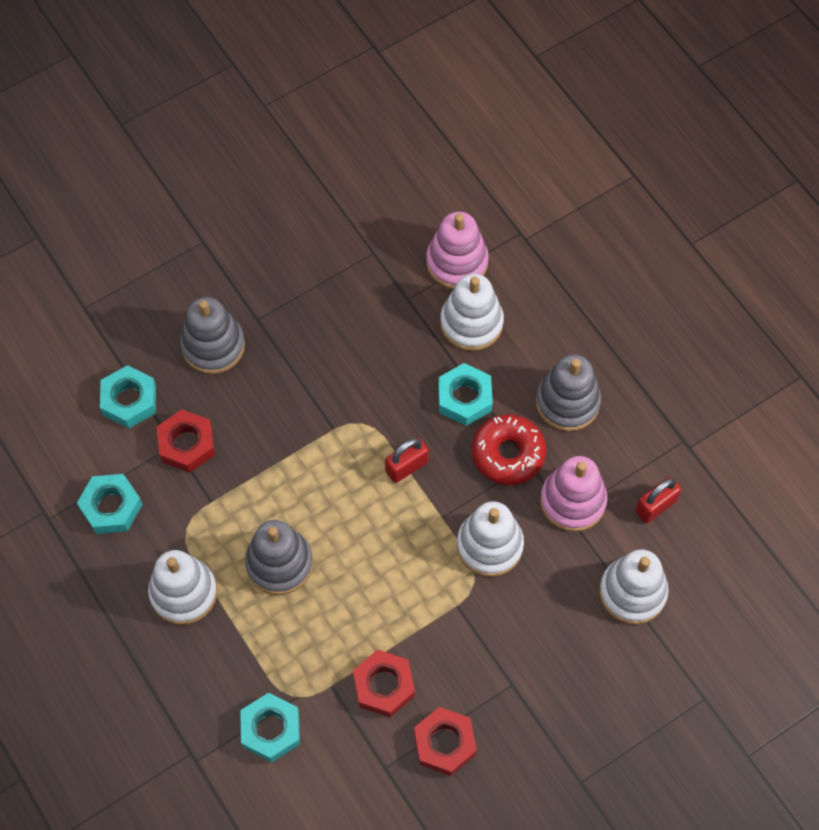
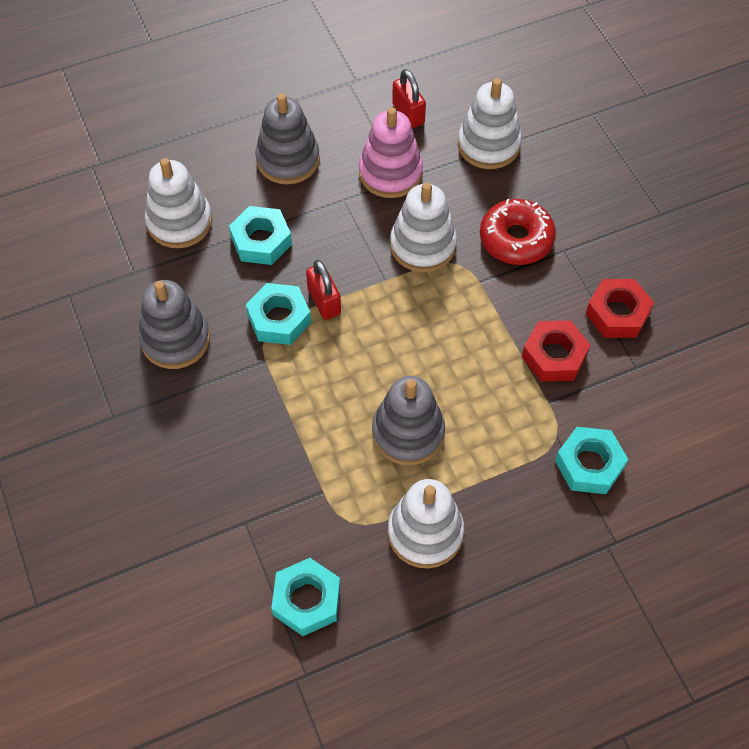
camera: 80 degrees left, 5 degrees down
(129, 400) = (176, 566): turquoise nut -> turquoise nut (279, 319)
(187, 444) = (248, 509): red nut -> none
(213, 346) = (132, 466): grey stacking toy -> grey stacking toy (175, 339)
(457, 262) = (106, 223): pink stacking toy -> none
(508, 454) = (330, 215): red donut -> red donut (516, 239)

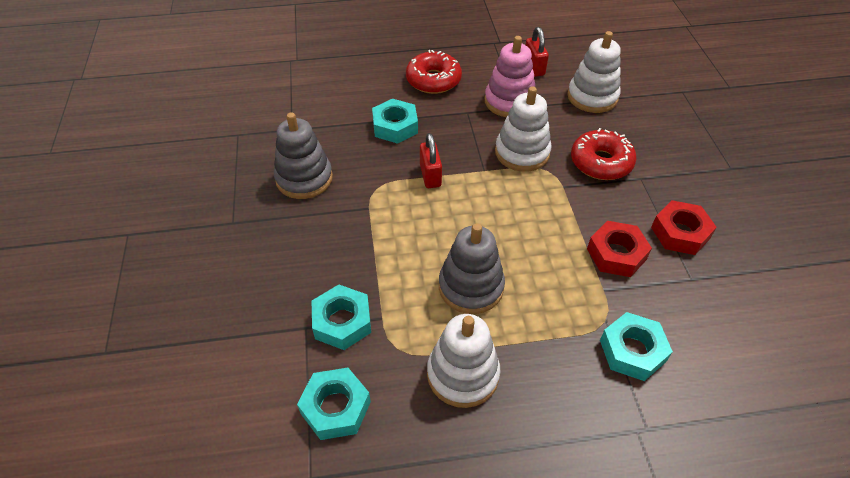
camera: 15 degrees right, 10 degrees down
(179, 222) = (338, 104): white stacking toy -> none
(279, 319) = (390, 180): turquoise nut -> turquoise nut (342, 322)
(288, 160) = (433, 80): grey stacking toy -> red donut

